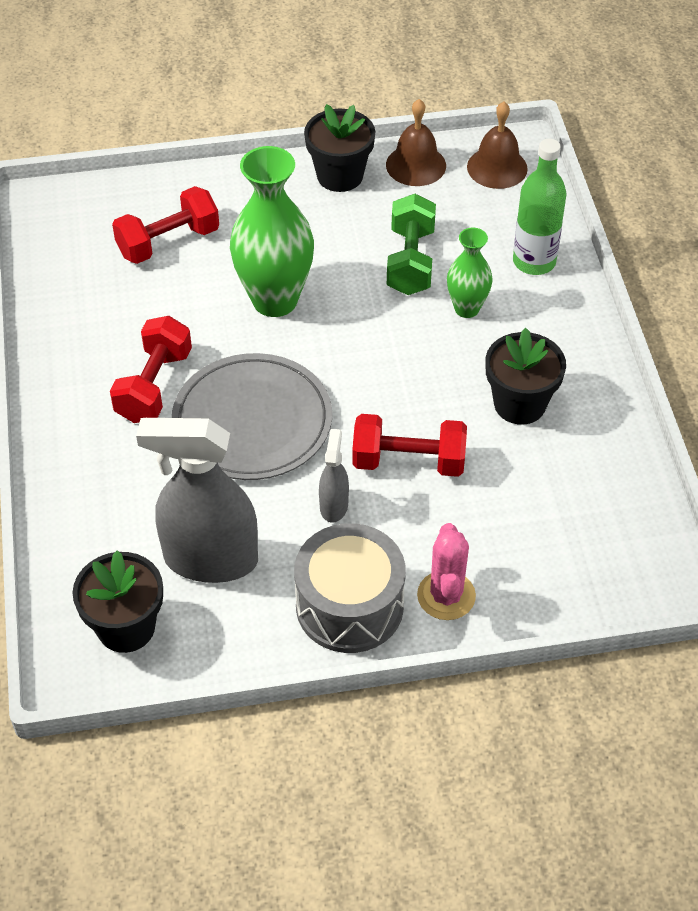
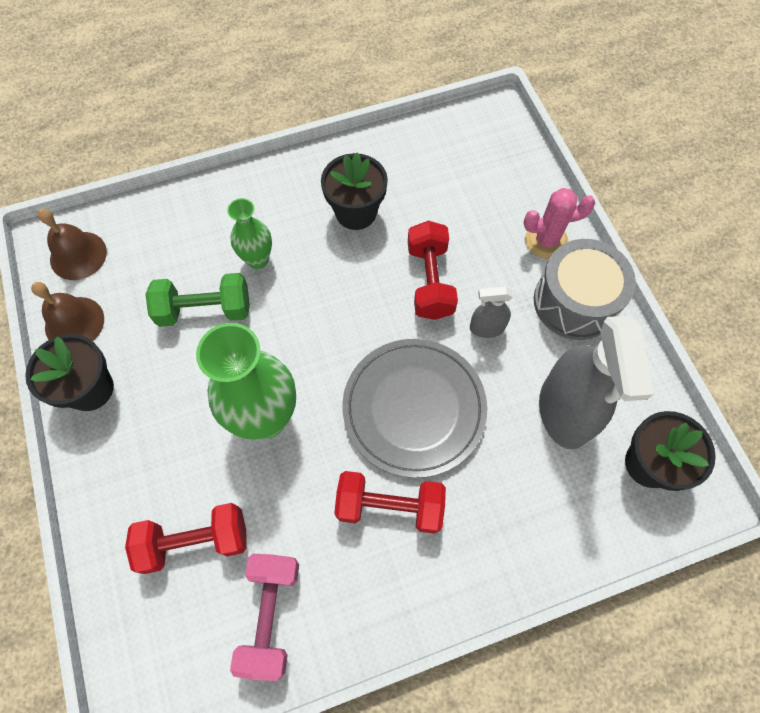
camera: 100 degrees left, 15 degrees up
(85, 288) = (271, 615): none -> pink dumbbell
(168, 242) = (195, 541): red dumbbell -> red dumbbell turned 60 degrees counterclockwise
(534, 262) = (197, 216): green bottle -> none

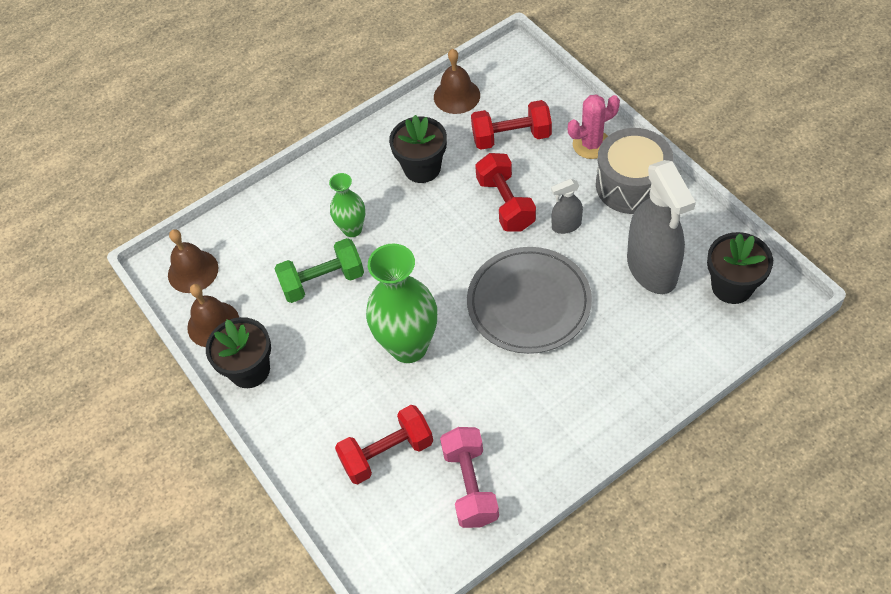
camera: 10 degrees left, 10 degrees down
(389, 506) = (536, 379): red dumbbell -> red dumbbell (511, 137)
(421, 141) = (456, 96): none -> brown bell

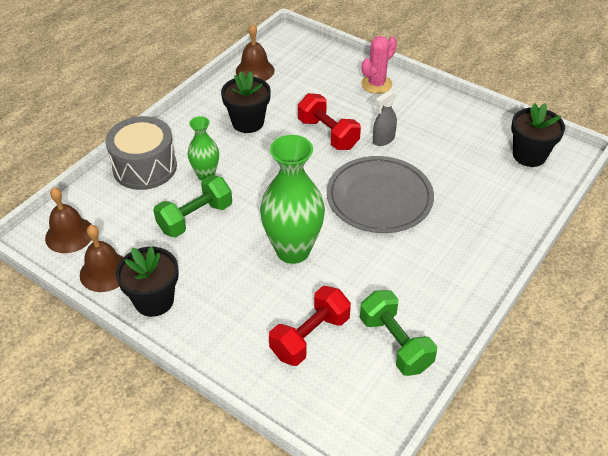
camera: 25 degrees left, 10 degrees down
(470, 485) = (395, 343): pink dumbbell -> green dumbbell
(511, 137) = (311, 90): red dumbbell -> none
(631, 185) = (420, 104): grey drum -> grey drum (145, 167)
(652, 269) = (464, 156): grey spray bottle -> none

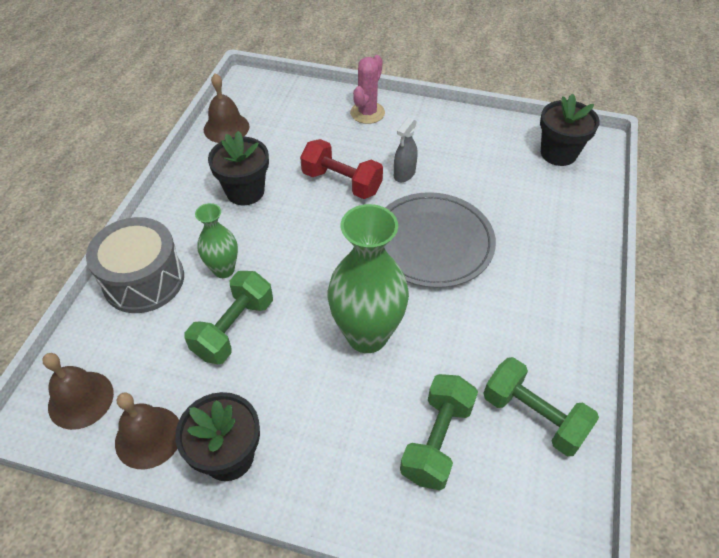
camera: 20 degrees left, 5 degrees up
(310, 336) = (436, 440): red dumbbell -> green dumbbell

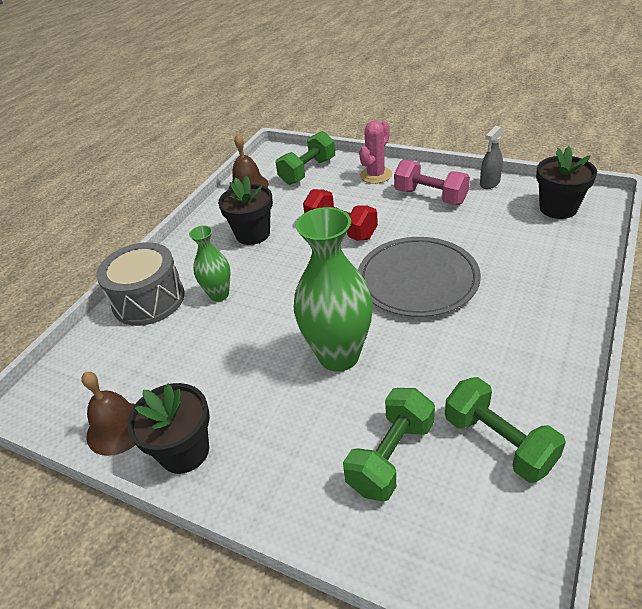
camera: 15 degrees right, 10 degrees down
(81, 399) = (69, 392): brown bell -> none
(234, 328) = (216, 342): green dumbbell -> green dumbbell (307, 171)
(404, 174) = (401, 223): grey spray bottle -> grey spray bottle (489, 183)
(429, 140) = (430, 196): none -> pink dumbbell

